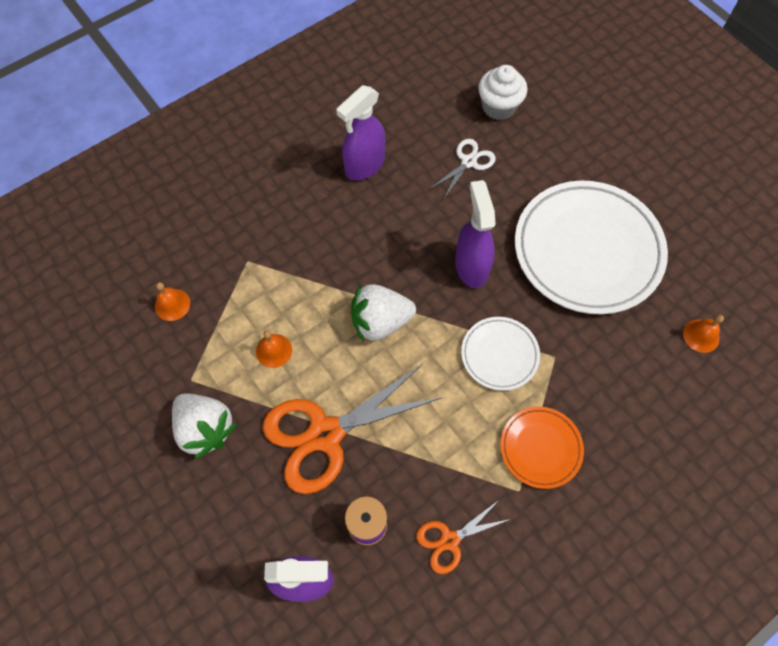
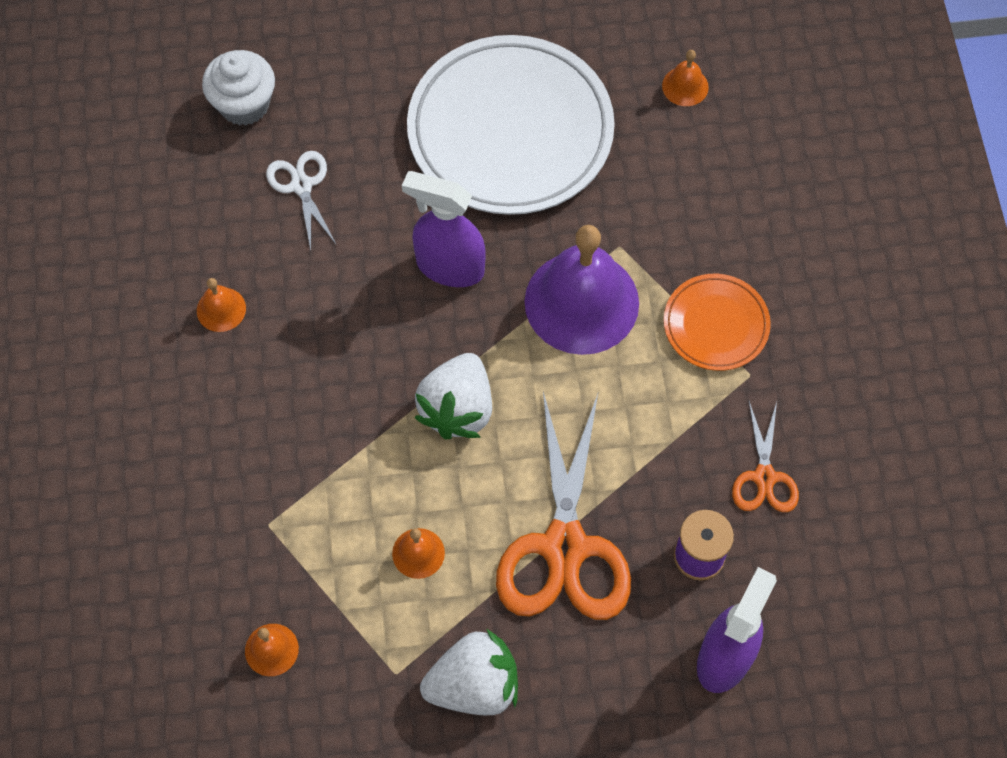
camera: 60 degrees left, 0 degrees up
(364, 166) = (221, 309): purple spray bottle -> orange bell
(499, 355) = (581, 302): white plate -> purple bell

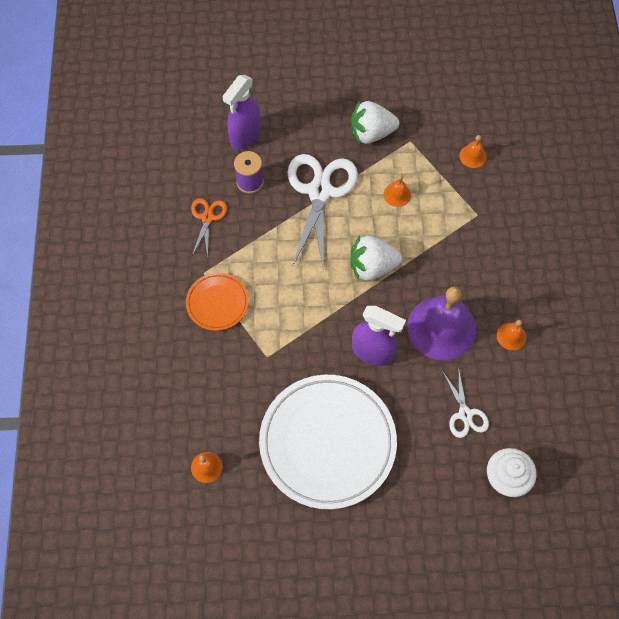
camera: 175 degrees left, 0 degrees up
(457, 409) = (372, 267): white strawberry -> white strawberry turned 120 degrees counterclockwise
(564, 546) = (319, 192): orange scissors -> white scissors
(581, 302) = (294, 323): purple bell -> purple bell (441, 328)

